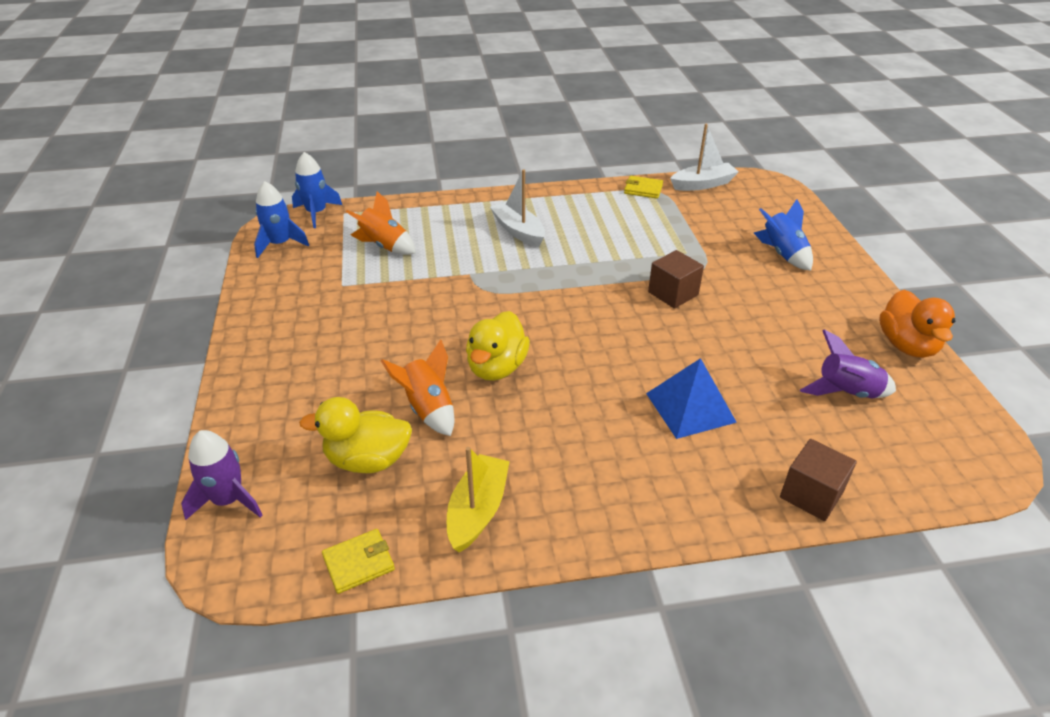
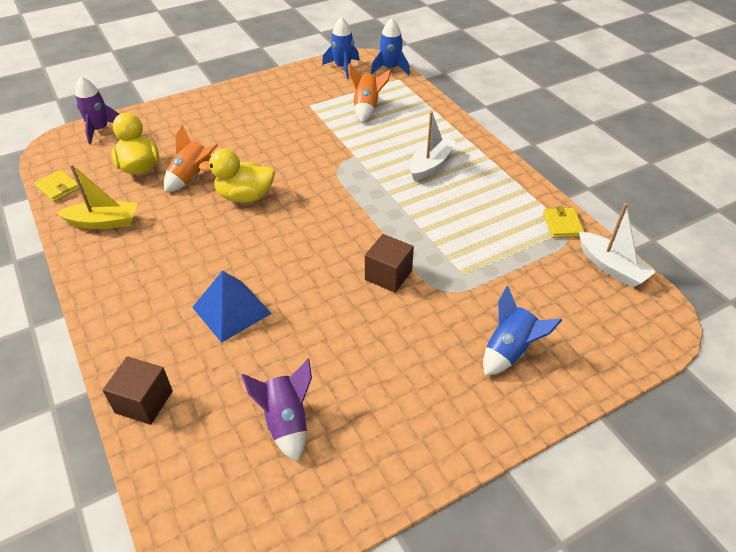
camera: 70 degrees right, 5 degrees up
(907, 345) = (388, 477): orange duck -> none

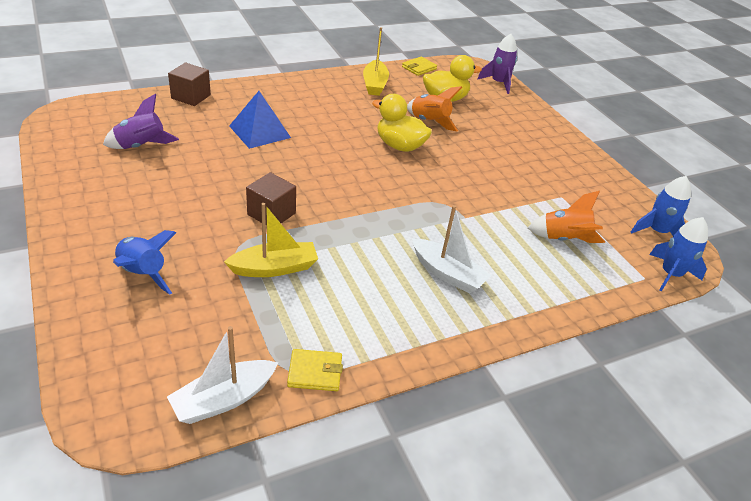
camera: 90 degrees right, 5 degrees down
(245, 196) = (399, 146): yellow duck -> yellow duck turned 60 degrees counterclockwise
(464, 261) = (274, 268): none -> yellow boat

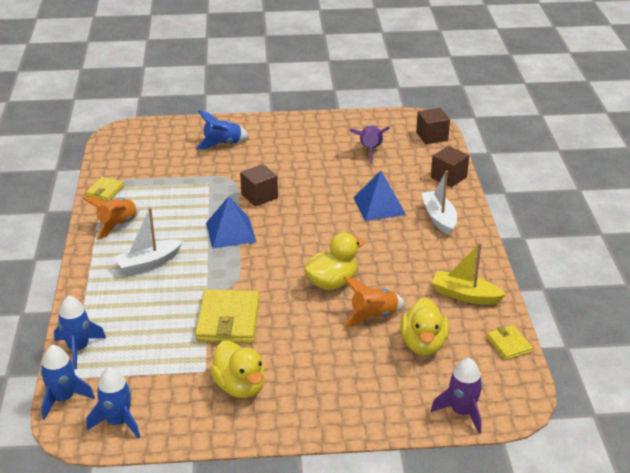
camera: 115 degrees right, 5 degrees down
(102, 109) = (432, 136): none -> brown cube
(224, 399) = (110, 161): white boat -> white boat (439, 218)
(274, 268) = (200, 189): yellow boat -> none
(355, 222) = (231, 232): none -> blue pyramid
(492, 196) = (228, 320): none -> yellow wallet
(561, 175) = (240, 387): none -> yellow duck
(564, 239) = (147, 345): orange rocket -> orange rocket (117, 225)
(609, 286) = (79, 348): none -> blue rocket

